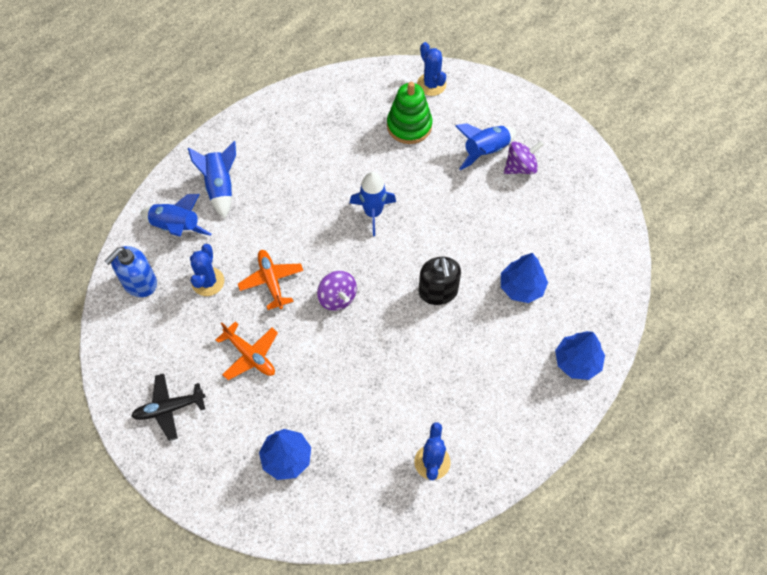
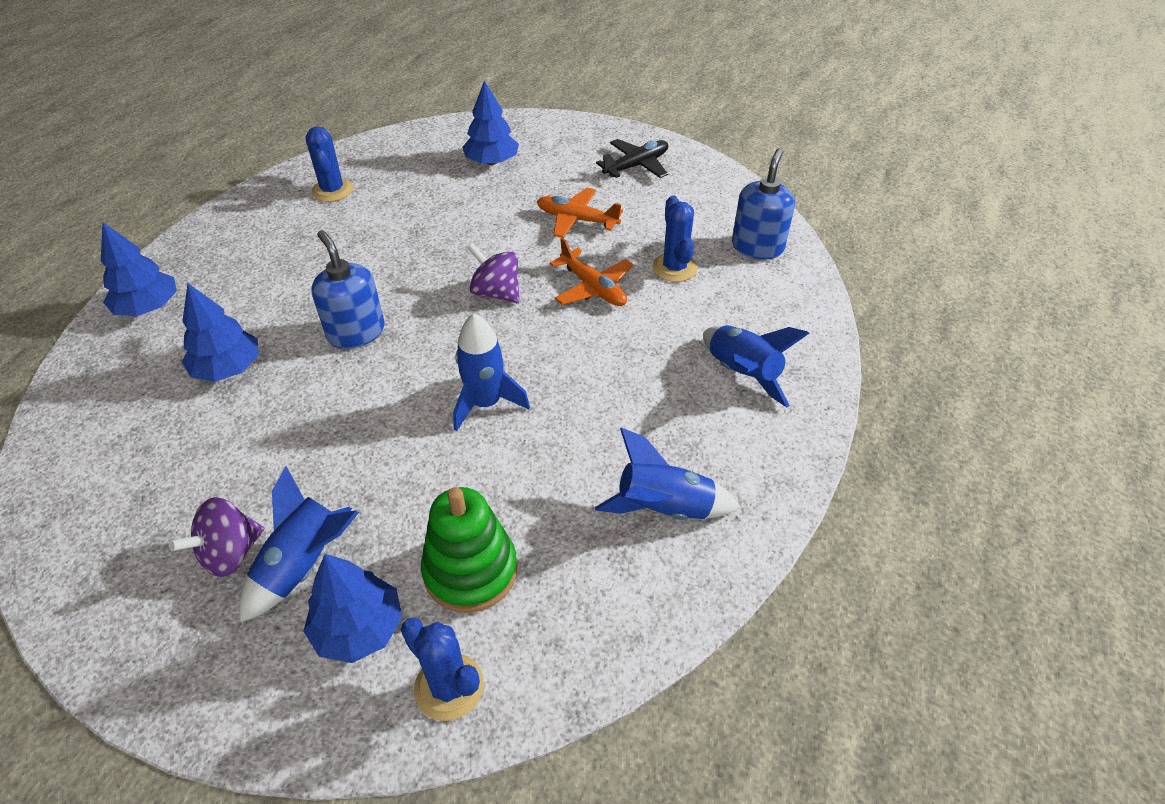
camera: 160 degrees right, 15 degrees down
(176, 227) = (762, 310): blue rocket -> blue rocket (664, 508)
(438, 292) = (356, 332): black soap dispenser -> blue soap dispenser
(464, 116) = (358, 628): none -> blue tree

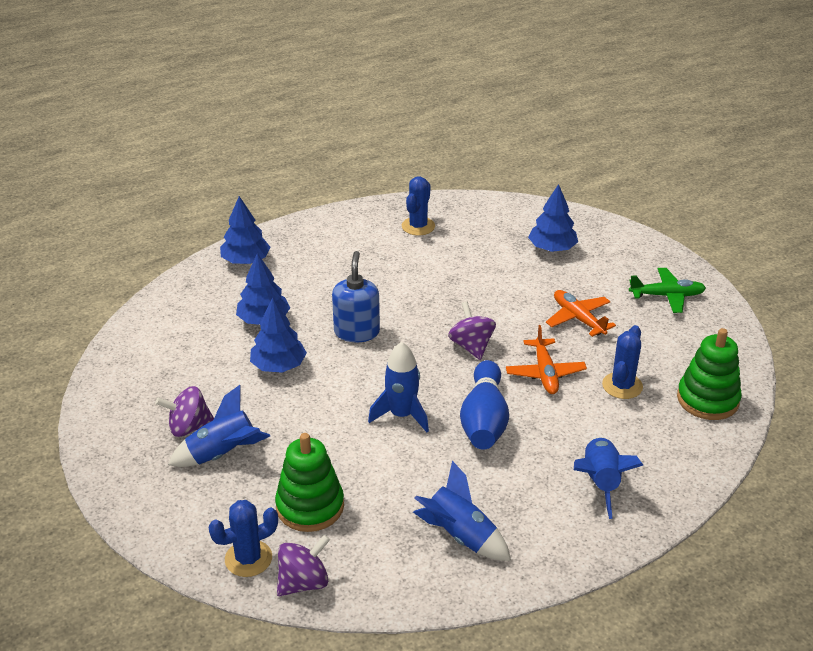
camera: 35 degrees right, 10 degrees down
(358, 628) = (225, 502): blue tree -> blue tree (278, 366)
(449, 687) = (248, 558): blue cactus -> blue cactus turned 75 degrees clockwise
(542, 674) = (303, 582): none -> purple spinning top
(577, 365) = (484, 420): none -> blue bowling pin
(636, 166) = (667, 296): black plane -> green plane
(757, 247) = (707, 399): blue soap dispenser -> green stacking toy

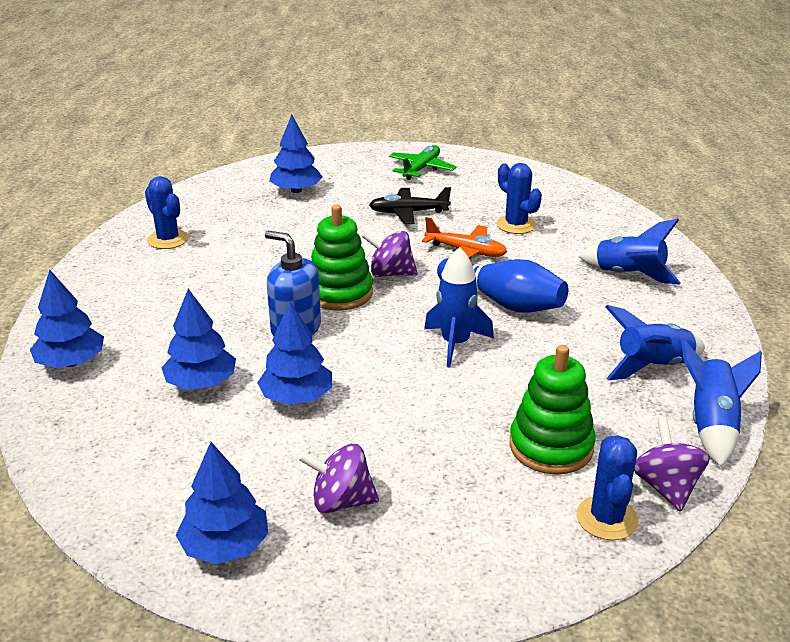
camera: 60 degrees left, 5 degrees down
(123, 398) = (225, 546): none -> blue tree
(189, 427) = (341, 501): purple spinning top -> purple spinning top turned 75 degrees clockwise
(222, 454) = (414, 487): blue rocket -> blue rocket (712, 425)
(578, 318) = (408, 212): orange plane -> black plane
(707, 399) = (564, 199): green stacking toy -> green stacking toy (339, 293)

